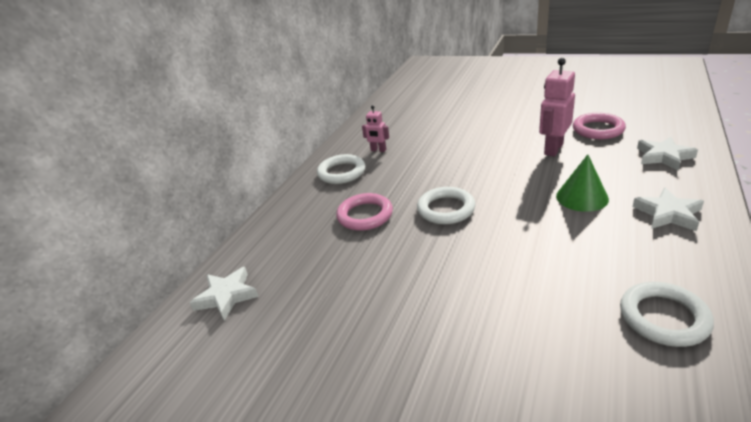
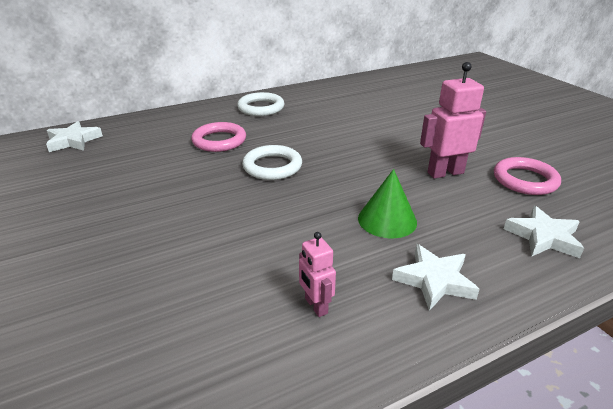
camera: 35 degrees right, 0 degrees up
(378, 150) = (312, 106): pink robot -> pink robot (316, 306)
(663, 317) = (251, 342): white ring -> none

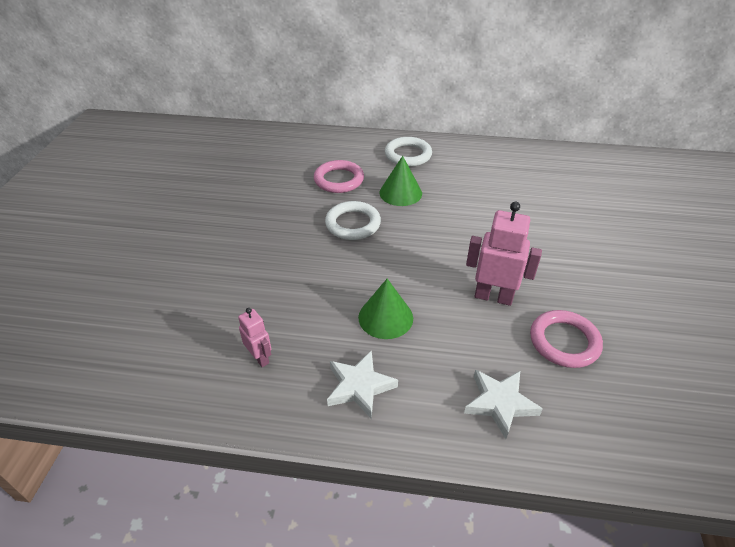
camera: 35 degrees right, 10 degrees up
(73, 141) = (240, 140): white star -> none
(287, 133) = (400, 193): none -> green cone
(316, 306) = (260, 358): pink robot -> pink robot turned 135 degrees clockwise

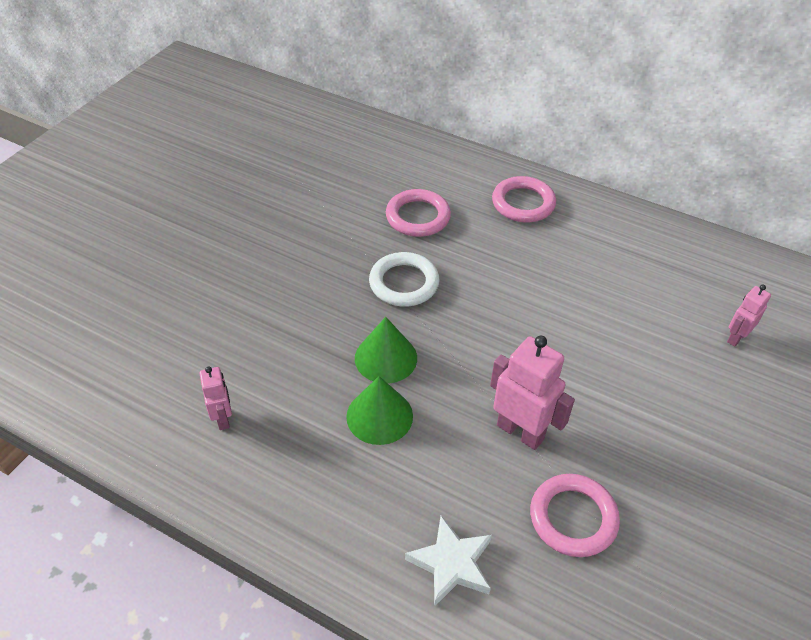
camera: 20 degrees right, 5 degrees up
(359, 386) = (309, 488): white star -> none
(400, 193) = (484, 256): green cone -> green cone (386, 358)
(408, 155) = (523, 203): white ring -> pink ring
(592, 199) = (736, 337): none -> pink robot

